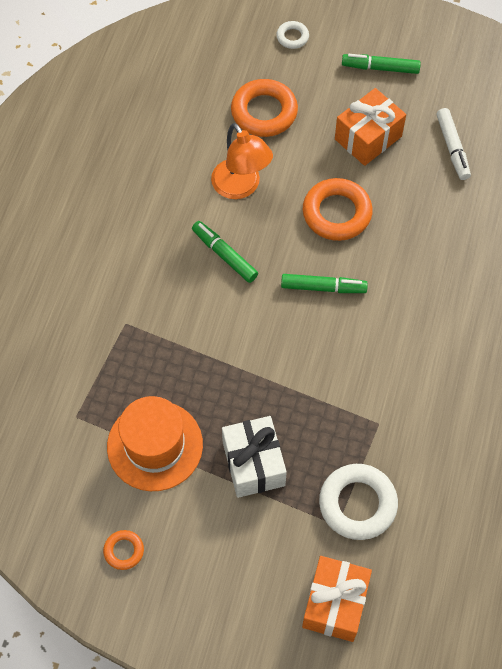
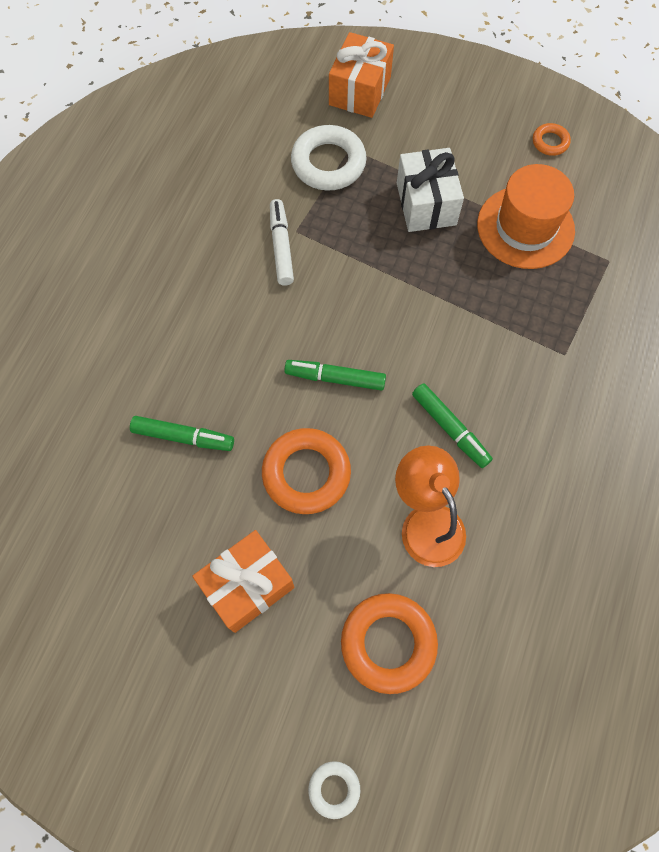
camera: 175 degrees left, 5 degrees up
(380, 68) = (208, 711): green marker -> green marker (183, 437)
(452, 148) = (136, 559): white marker -> white marker (281, 246)

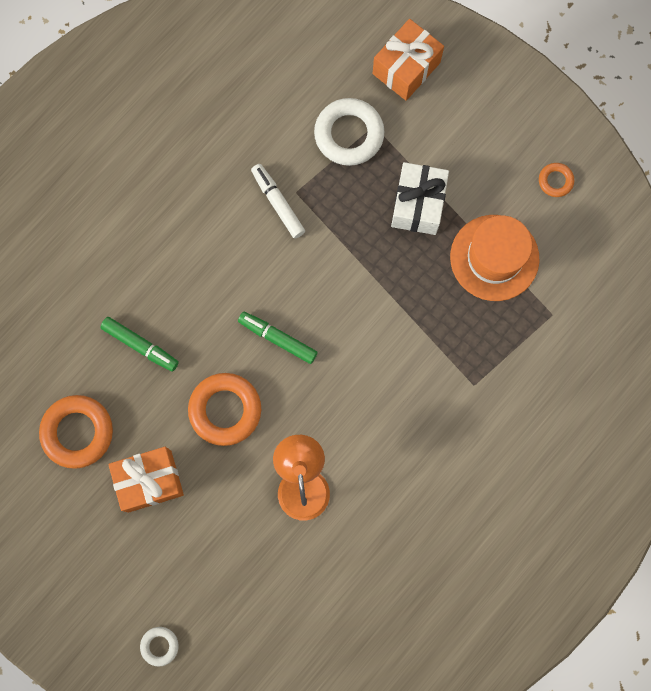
camera: 20 degrees right, 10 degrees up
(281, 246) = (278, 203): white marker -> white marker turned 45 degrees counterclockwise
(388, 643) = (237, 561): orange ring -> orange ring (77, 432)
(450, 428) = (352, 414): green marker -> none

